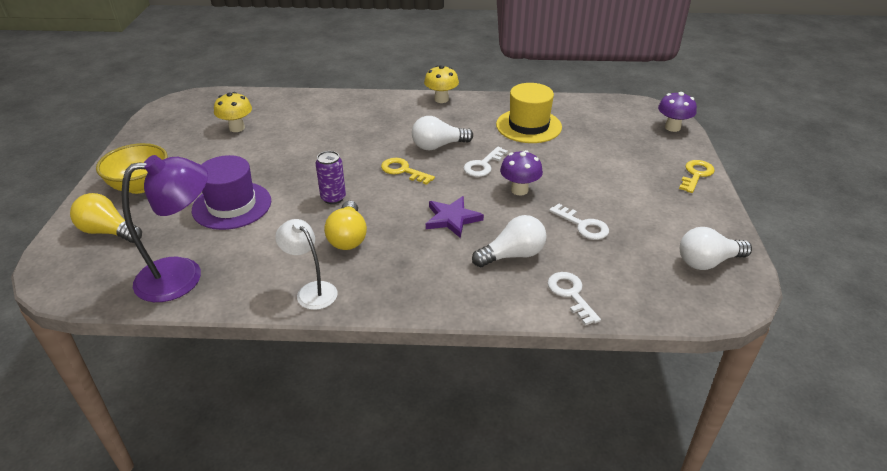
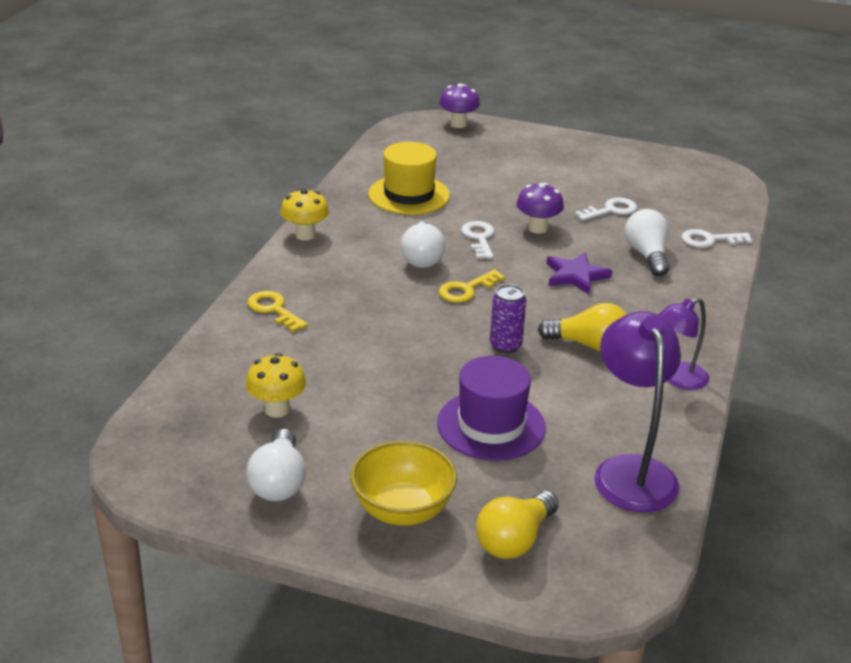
camera: 75 degrees left, 5 degrees down
(311, 291) = (677, 379): white lamp -> purple lamp
(483, 165) = (479, 238): white key -> white key turned 150 degrees counterclockwise
(696, 175) = (549, 138): yellow key -> yellow key (274, 310)
(707, 262) = (679, 171): white light bulb -> white light bulb (279, 482)

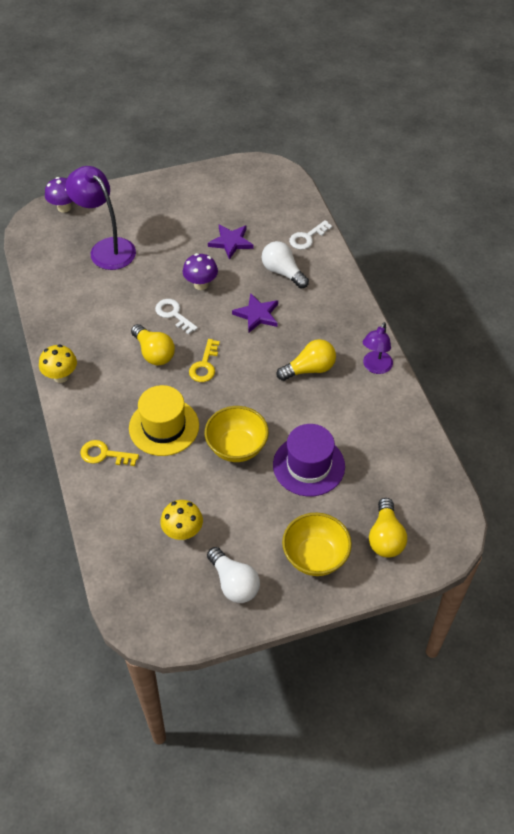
camera: 35 degrees left, 20 degrees up
(409, 195) = (94, 298): yellow hat -> yellow hat (164, 427)
(422, 258) = (154, 353): white light bulb -> yellow light bulb
(423, 370) = (237, 447): none -> yellow bowl
(505, 345) = (265, 398): purple can -> none
(611, 210) = (231, 242): white key -> purple star
(631, 471) = (403, 451): purple lamp -> purple lamp (106, 248)

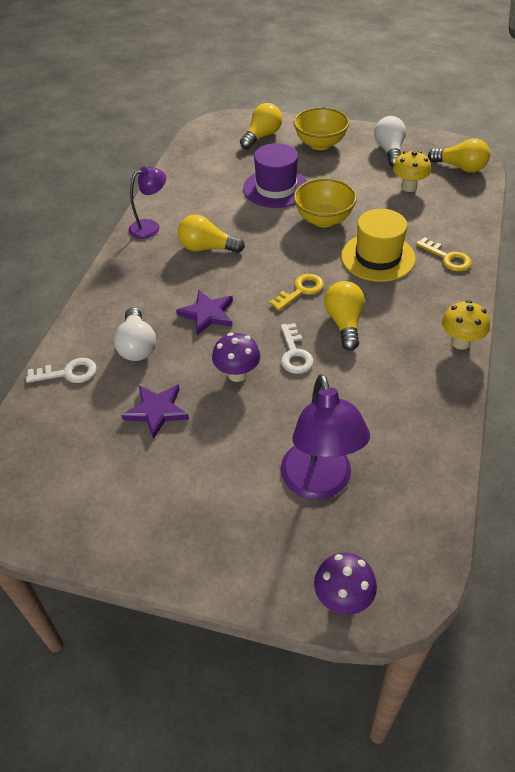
camera: 145 degrees left, 5 degrees down
(144, 593) = (460, 167): none -> yellow light bulb

